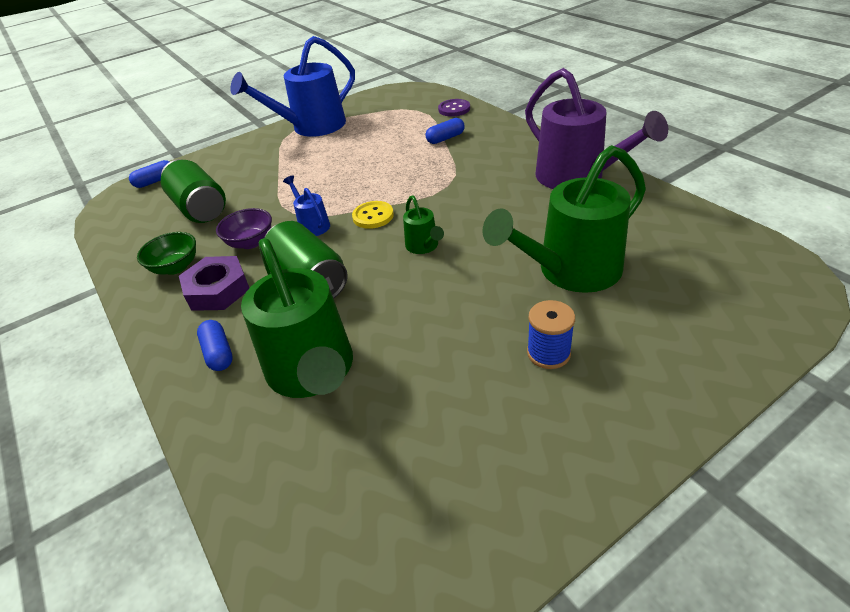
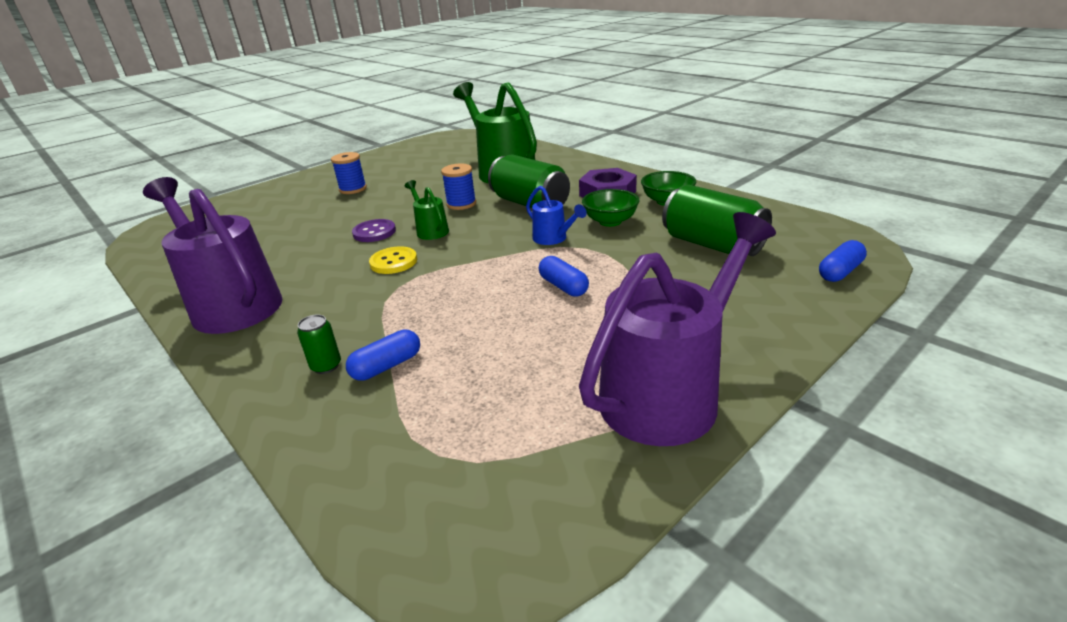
camera: 170 degrees right, 10 degrees down
(218, 353) = (573, 171): blue capsule -> blue capsule (563, 286)
(250, 242) = (610, 221): purple bowl -> green bowl
(311, 127) = (669, 392): blue watering can -> purple watering can
(373, 216) = (487, 250): yellow button -> yellow button (393, 262)
(387, 290) = (461, 204): none -> blue spool
(454, 109) = (351, 457): purple button -> purple button (374, 232)
(481, 139) = (326, 366): none -> green can
(570, 272) = (310, 224): green watering can -> none

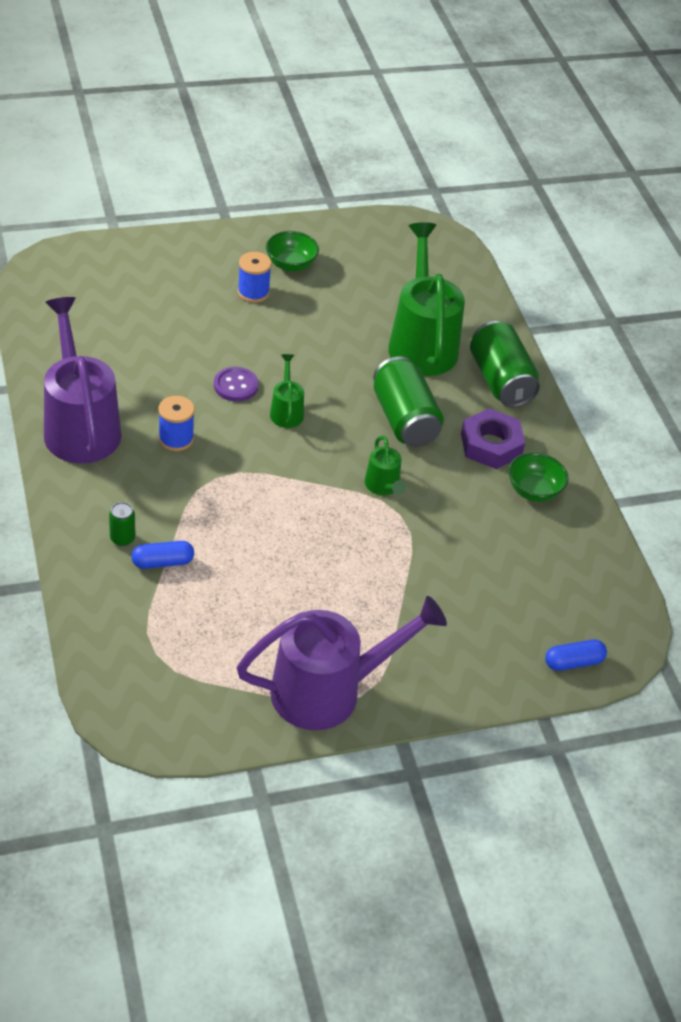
camera: 20 degrees right, 15 degrees up
(393, 262) = (229, 441): yellow button -> none
(461, 204) = (340, 382): blue spool -> blue spool (176, 439)
(553, 239) = (383, 487): blue watering can -> green watering can
(563, 286) = (343, 552): blue capsule -> none
(610, 221) = (453, 490): green bowl -> green bowl (291, 264)
(712, 245) = (509, 573): green can -> green can (500, 381)

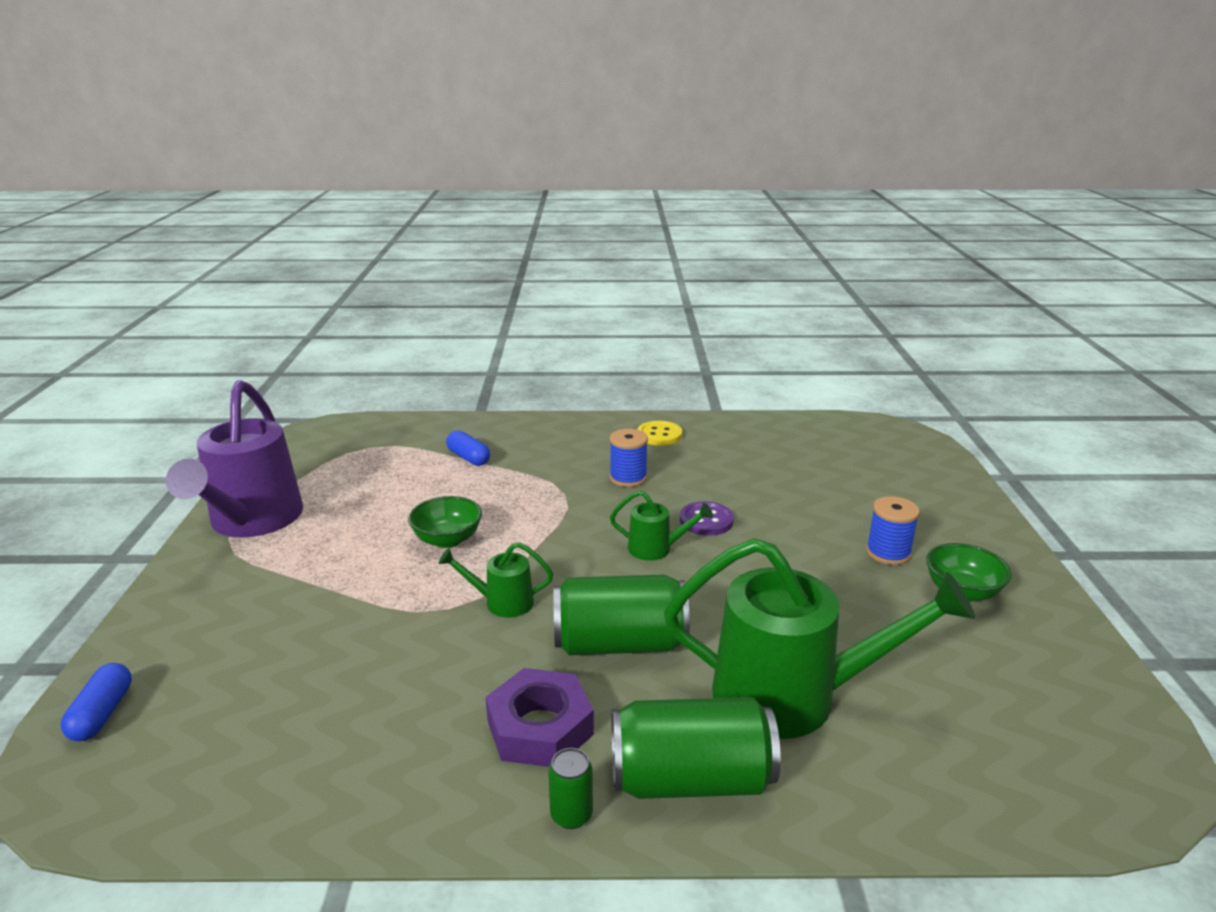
camera: 110 degrees right, 20 degrees down
(79, 425) = (659, 435): purple watering can -> yellow button
(122, 538) = (508, 443): green can -> green can (571, 814)
(162, 562) = (468, 458): blue capsule -> blue capsule turned 45 degrees counterclockwise
(534, 491) = (422, 756): green bowl -> green bowl (447, 540)

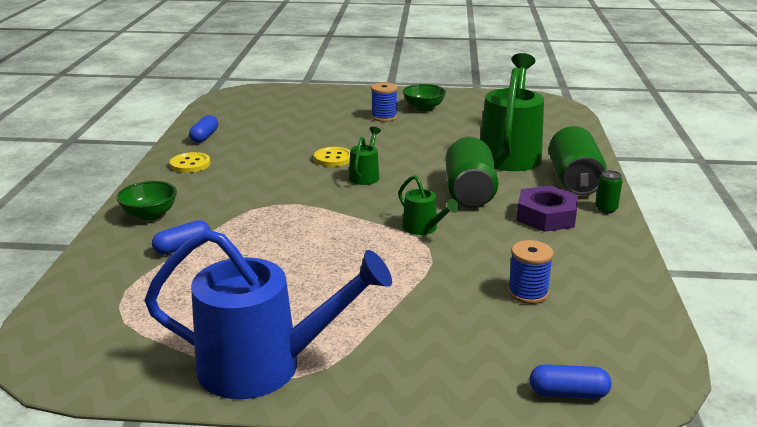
camera: 85 degrees left, 0 degrees up
(252, 522) = (266, 366): purple watering can -> blue watering can
(447, 540) = (333, 252): green bowl -> green bowl (150, 215)
(501, 602) = (424, 228): green watering can -> green watering can turned 45 degrees counterclockwise
(628, 478) = (260, 179): blue spool -> blue spool (527, 293)
(706, 520) = (333, 158): purple button -> yellow button
(741, 432) = (204, 137): none -> blue capsule

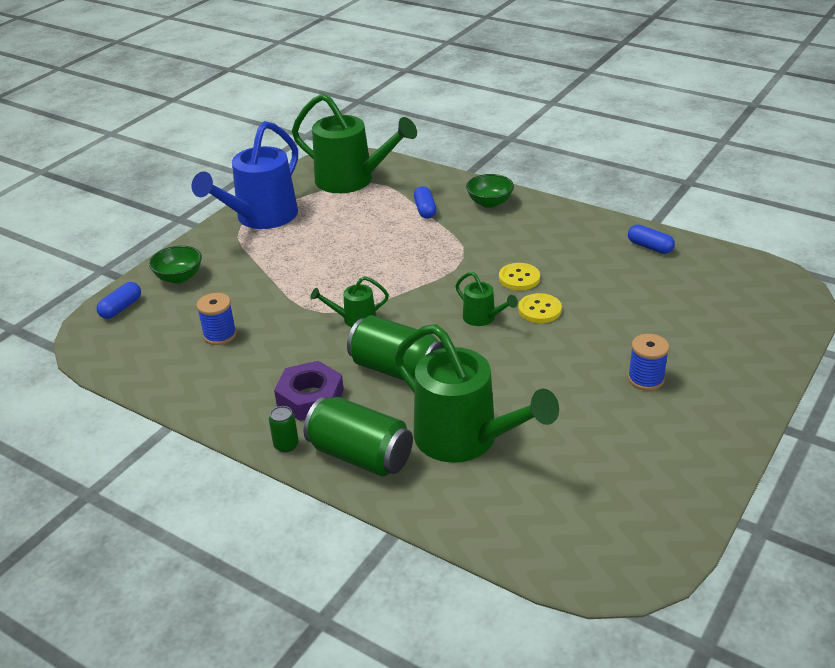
camera: 120 degrees right, 10 degrees up
(117, 322) = (353, 180): none -> green watering can
(190, 164) = (581, 231): yellow button -> yellow button (519, 278)
(423, 108) = (665, 425): green bowl -> green bowl (179, 277)

